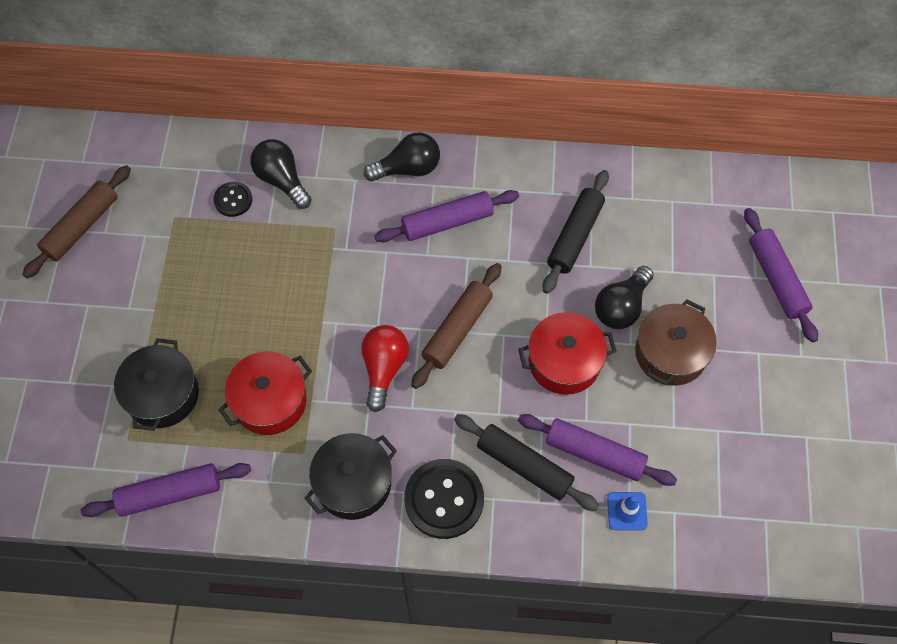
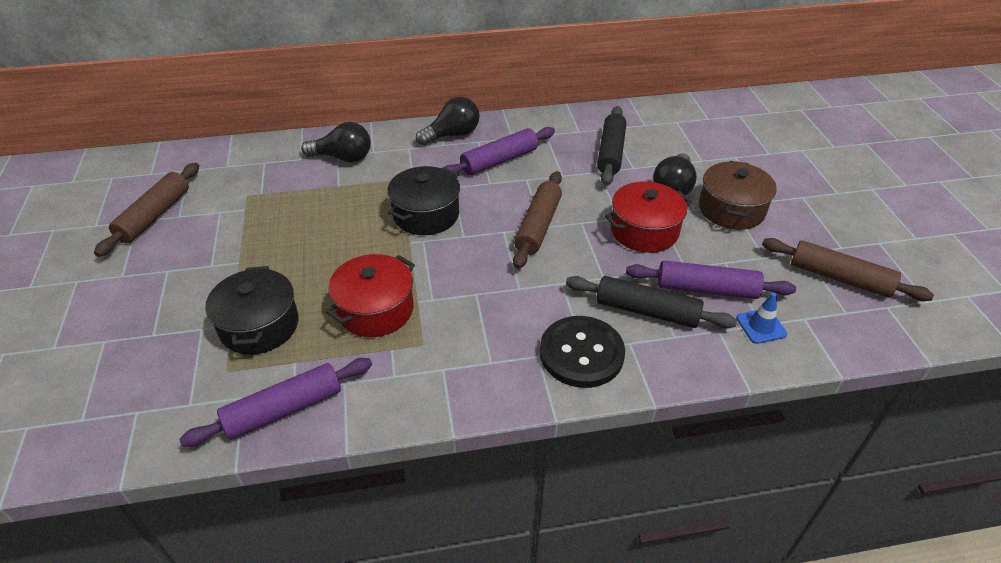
camera: 15 degrees left, 20 degrees down
(233, 200) = (301, 176): black button -> none
(282, 180) = (343, 158): black light bulb -> black light bulb turned 150 degrees clockwise
(353, 483) = (483, 359): black pot -> black pot (426, 214)
(384, 368) = (481, 265): red light bulb -> none
(737, 472) = (839, 278): none -> brown rolling pin
(776, 279) = (786, 151): purple rolling pin -> none

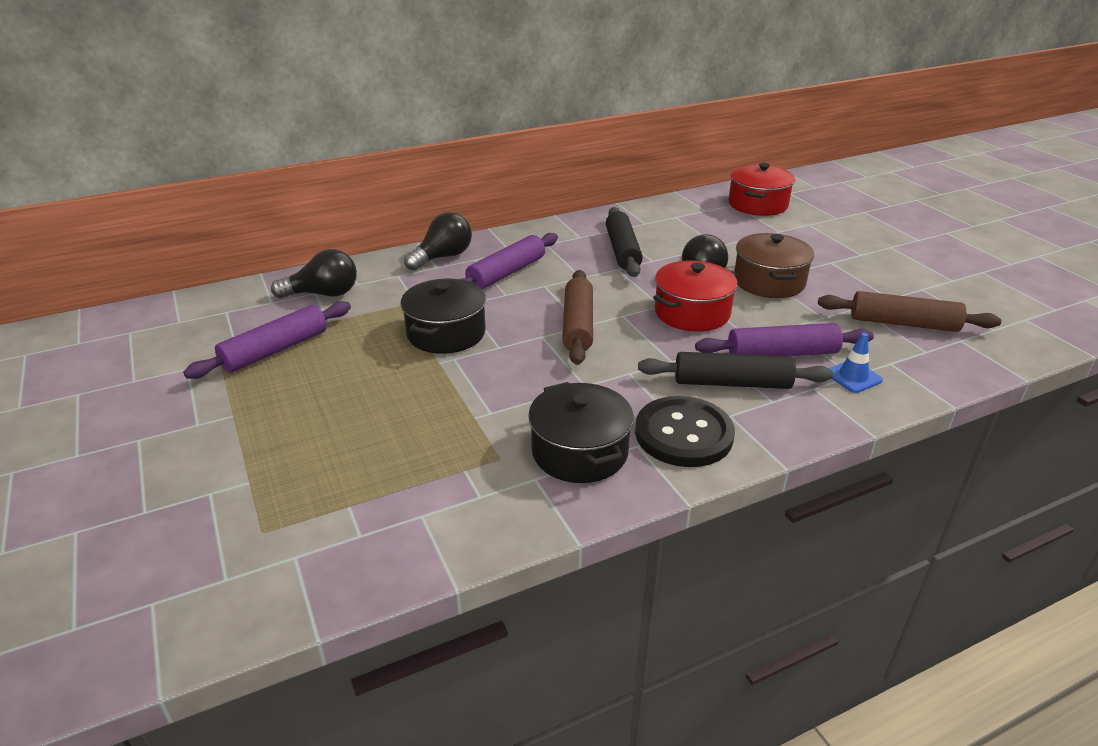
camera: 15 degrees left, 10 degrees down
(154, 216) = (100, 385): brown rolling pin -> none
(259, 325) = (287, 476): black pot -> black pot (580, 452)
(284, 409) = (356, 558): purple rolling pin -> purple rolling pin (275, 350)
(375, 309) = (427, 434): red pot -> red pot (758, 204)

